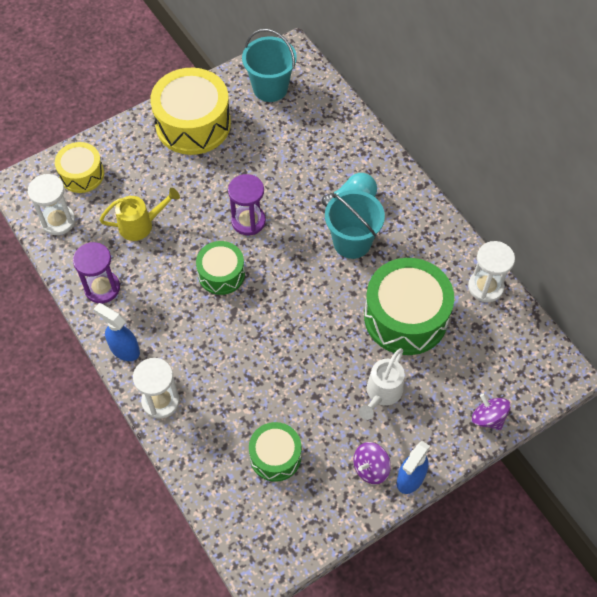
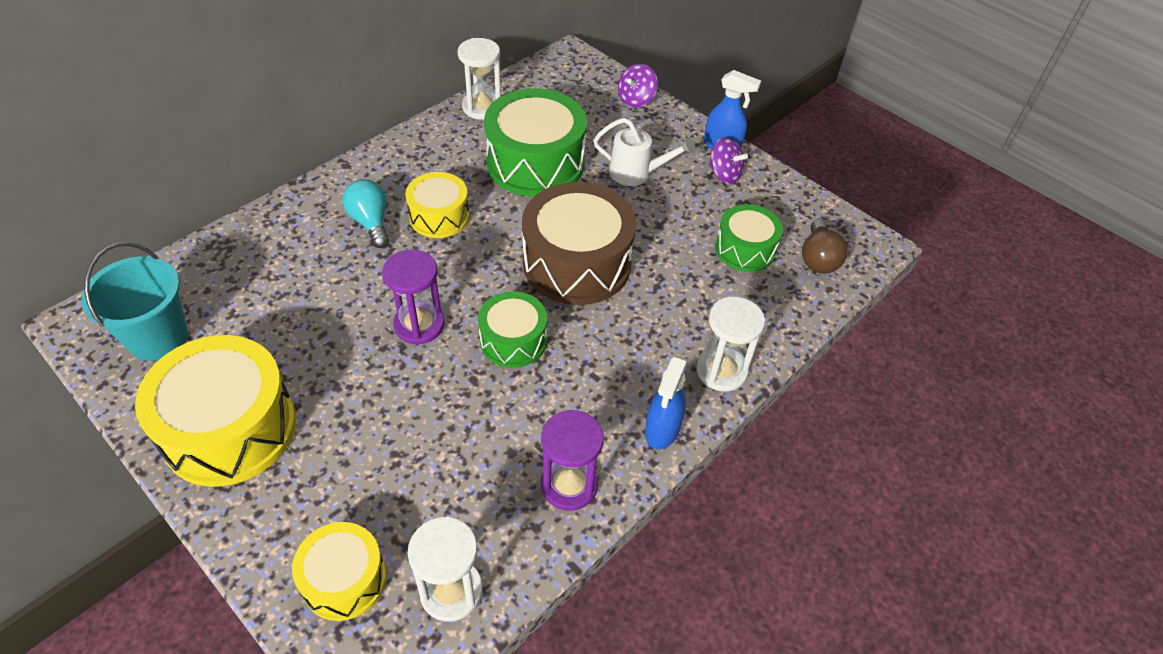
camera: 105 degrees left, 10 degrees down
(141, 225) = (443, 458): yellow watering can -> none
(252, 513) = (818, 259): none -> brown light bulb
(285, 327) = (577, 263): none -> brown drum
(352, 242) = (439, 216): turquoise bucket -> yellow drum

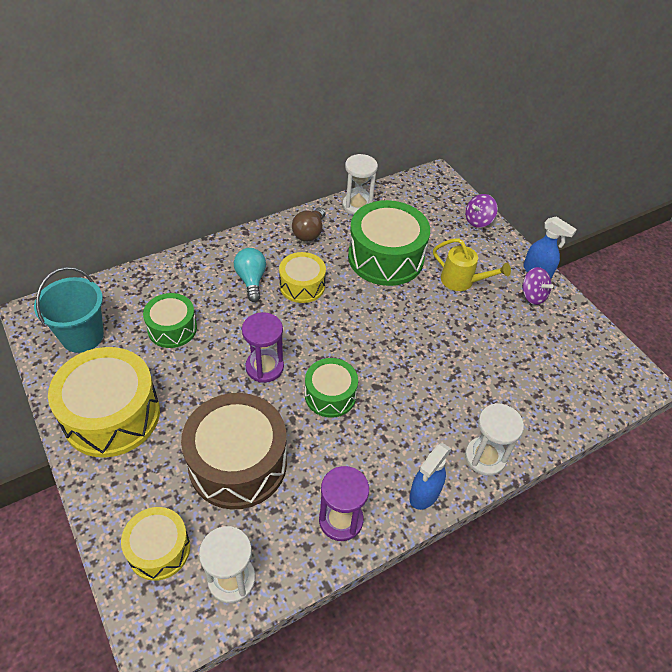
camera: 15 degrees right, 0 degrees up
(577, 263) = (395, 344): brown drum -> brown drum (238, 463)
(637, 173) = (462, 281): white watering can -> yellow watering can
(745, 249) = (532, 361): green drum -> green drum (172, 328)
(818, 259) = (590, 382): brown light bulb -> brown light bulb (309, 233)

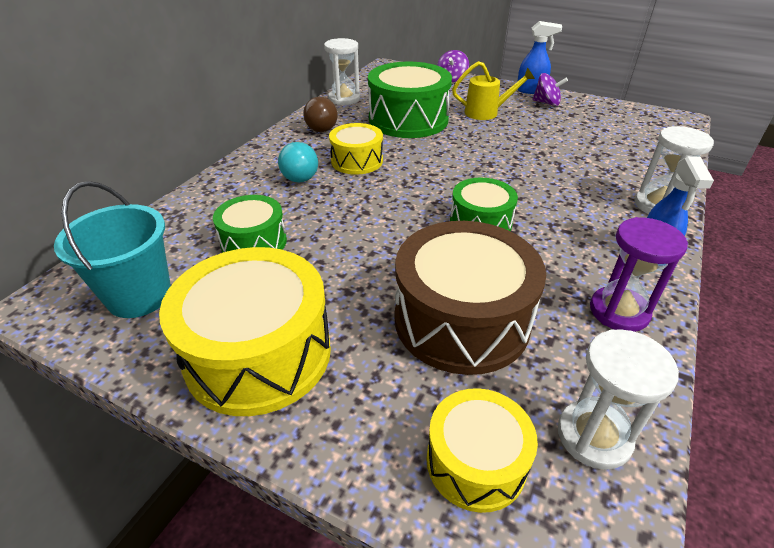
camera: 30 degrees left, 10 degrees down
(251, 280) = (301, 175): turquoise light bulb -> turquoise light bulb turned 135 degrees counterclockwise
(264, 367) = (392, 230): purple hourglass -> none

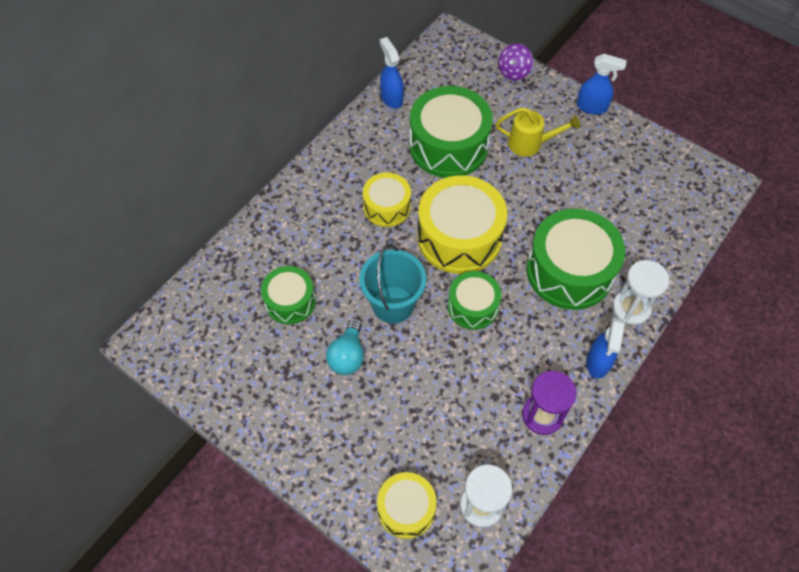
camera: 10 degrees right, 20 degrees up
(139, 296) = (208, 345): turquoise bucket -> turquoise bucket (393, 304)
(258, 353) = (287, 409): yellow drum -> yellow drum (459, 237)
(301, 175) = (335, 220): turquoise light bulb -> turquoise light bulb (348, 355)
(321, 127) = (362, 146): brown light bulb -> none
(344, 99) = (391, 98): white hourglass -> blue spray bottle
(461, 320) = (428, 404): brown drum -> none
(546, 103) = (599, 134): purple spinning top -> none
(573, 185) = (569, 271): none -> green drum

